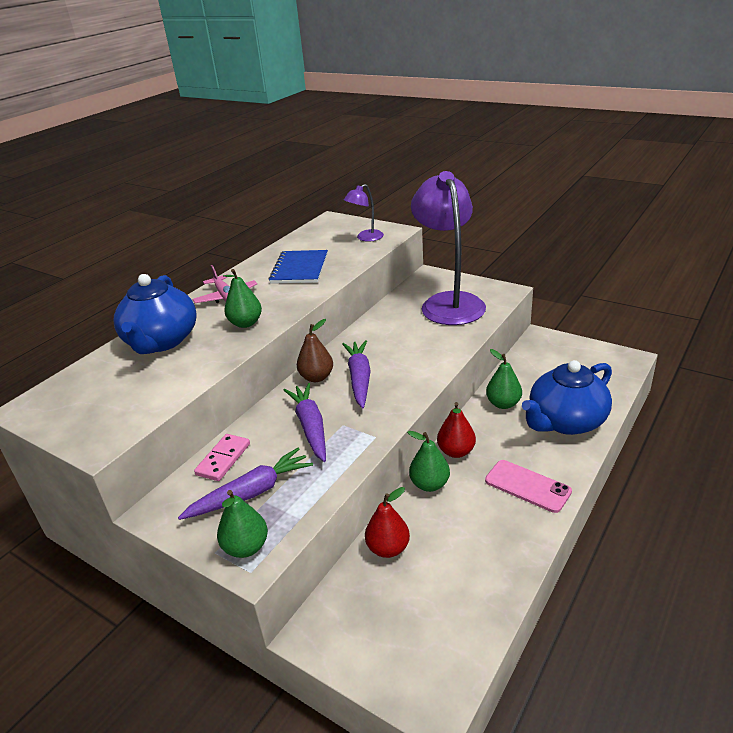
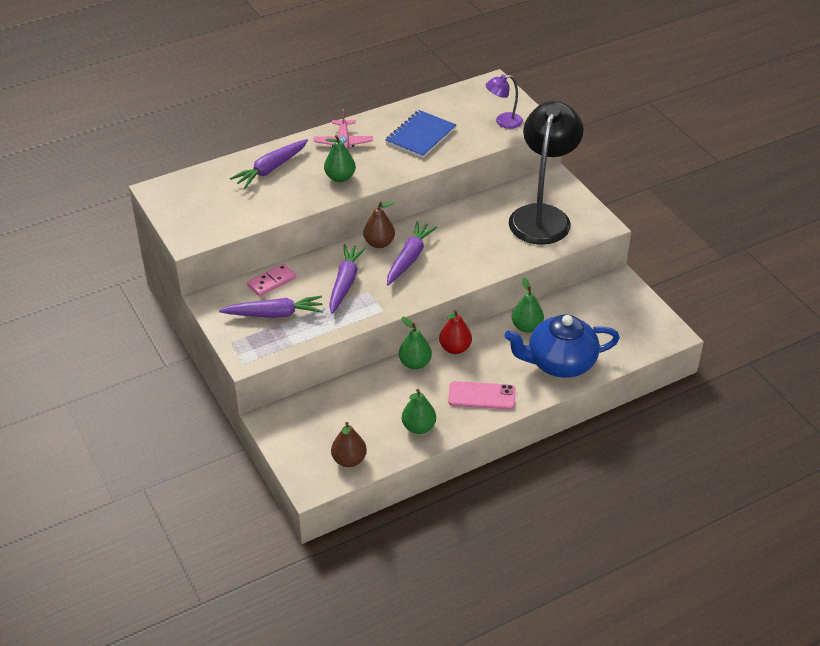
camera: 25 degrees right, 10 degrees up
(161, 341) = (271, 169): blue teapot -> purple carrot
(246, 547) = (250, 347): green pear -> green pear (418, 427)
(388, 548) = (352, 392): red pear -> none
(449, 302) = (542, 216): purple lamp -> black lamp
(453, 637) = (349, 460): none -> brown pear
(527, 486) = (482, 396): pink phone -> pink phone turned 60 degrees counterclockwise

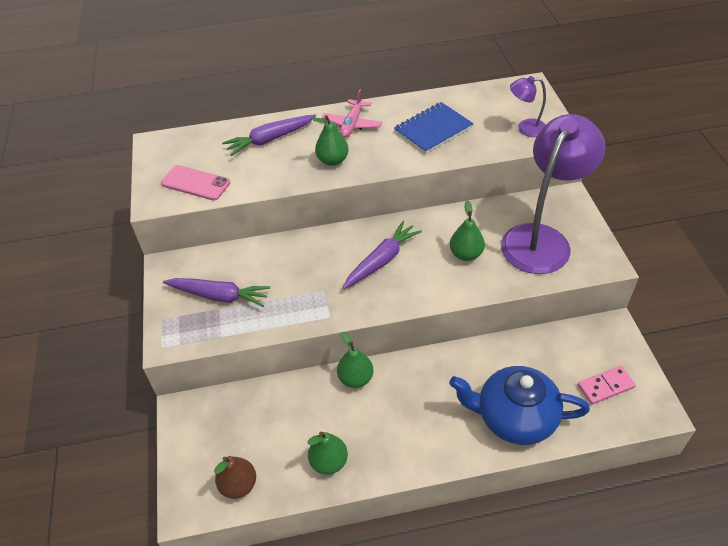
camera: 20 degrees right, 5 degrees up
(272, 282) = (234, 258): pink domino -> pink domino (605, 386)
(345, 283) = (304, 275): purple carrot -> none
(379, 243) = (358, 237): brown pear -> none
(455, 348) = (404, 370): red pear -> none
(482, 396) = (412, 439): pink phone -> pink phone (195, 183)
(526, 327) = (491, 362): green pear -> green pear (466, 254)
(542, 216) = (541, 239): black lamp -> purple lamp

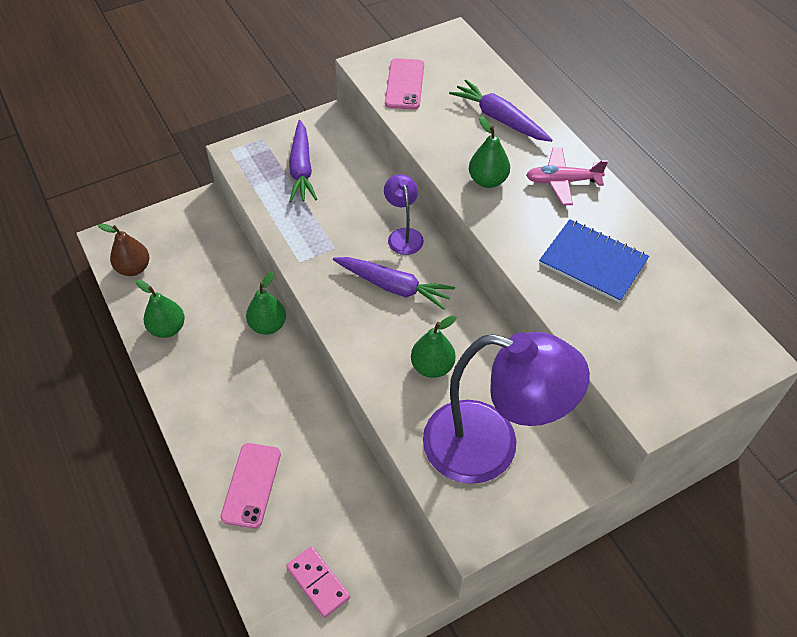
camera: 70 degrees right, 5 degrees up
(514, 417) = (251, 485): blue teapot -> pink phone
(525, 128) = (648, 365): purple lamp -> purple lamp (403, 235)

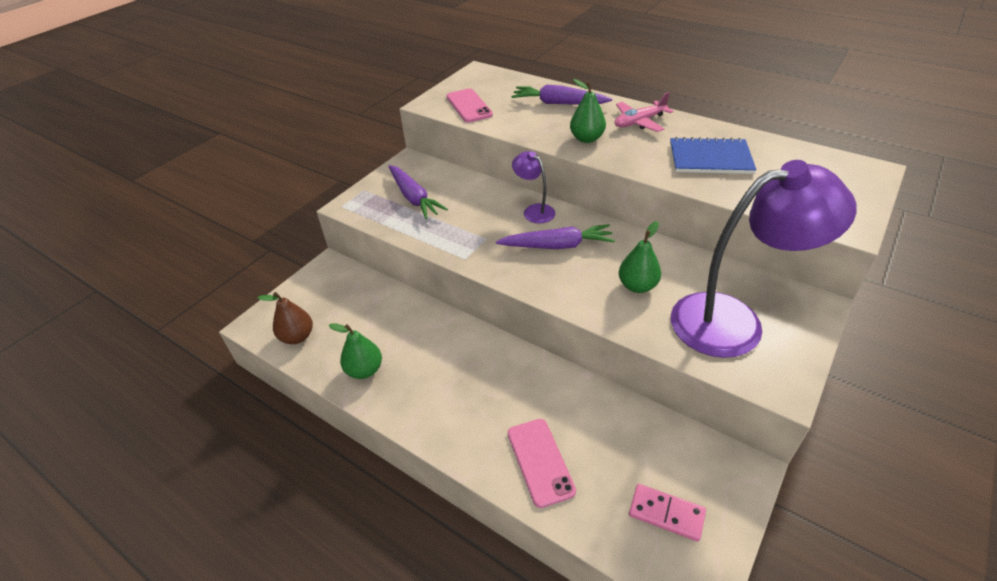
camera: 25 degrees left, 10 degrees down
(268, 325) = (455, 329): green pear -> none

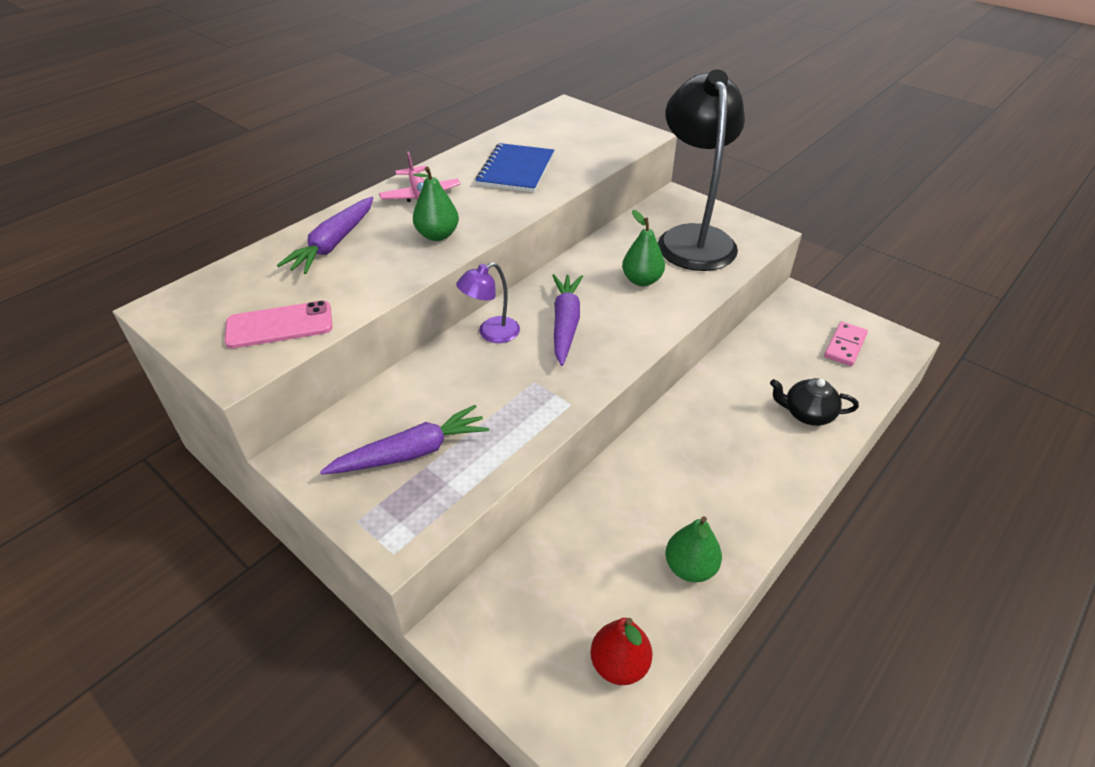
camera: 85 degrees left, 0 degrees up
(297, 337) = (619, 664): brown pear -> red pear
(540, 461) = (807, 414): pink phone -> black teapot
(734, 321) = (693, 238): purple lamp -> black lamp

